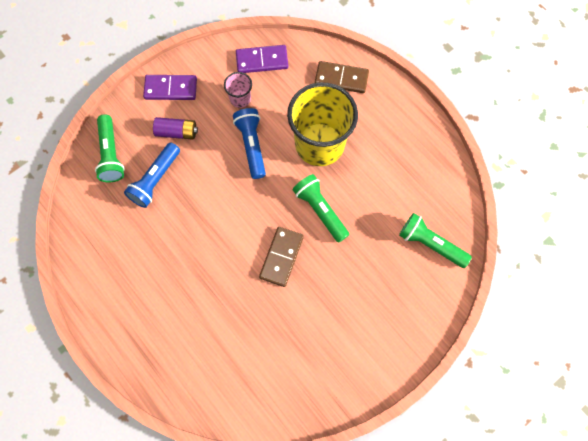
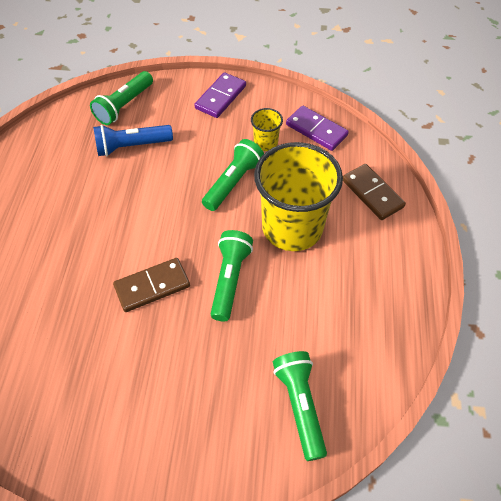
camera: 45 degrees right, 15 degrees down
(170, 89) = (220, 97): purple domino -> purple domino turned 75 degrees clockwise
(177, 132) = (188, 128): purple battery -> none
(240, 98) = (265, 143): pink cup -> yellow cup
(252, 146) = (233, 182): blue flashlight -> green flashlight

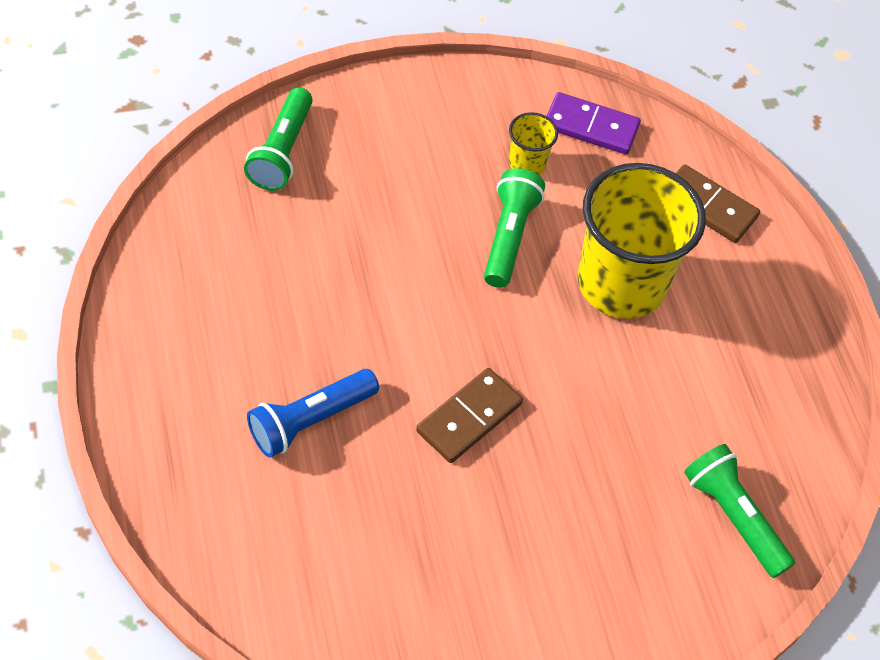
camera: 25 degrees left, 0 degrees up
(132, 146) = (329, 216): blue flashlight -> blue flashlight (310, 420)
(220, 97) = (425, 104): purple domino -> none
(230, 279) = (571, 379): green flashlight -> none

